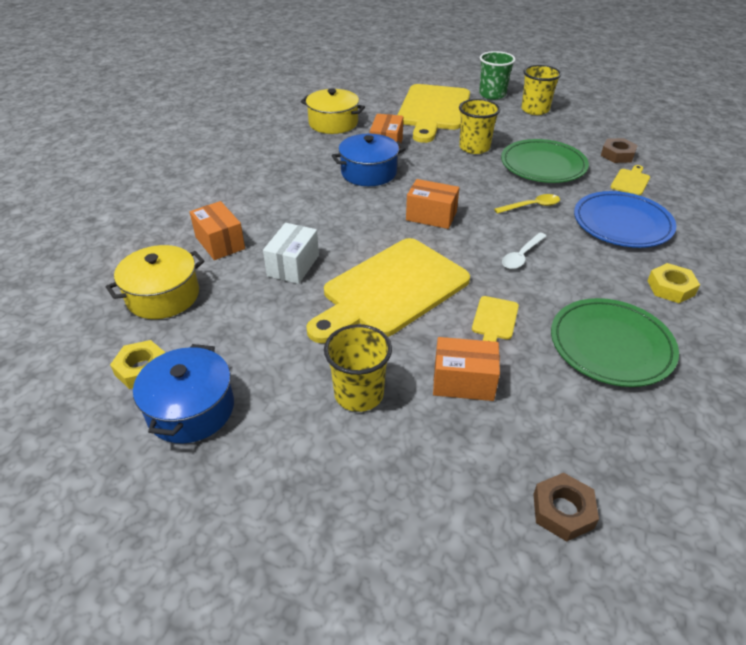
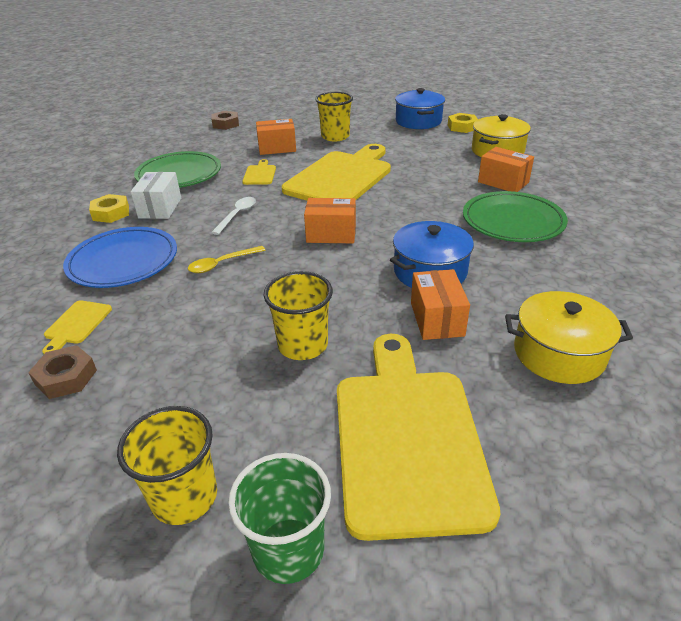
camera: 165 degrees right, 5 degrees down
(293, 266) = (427, 178): white box -> white box (160, 208)
(543, 165) = (197, 329): green plate -> green plate (512, 221)

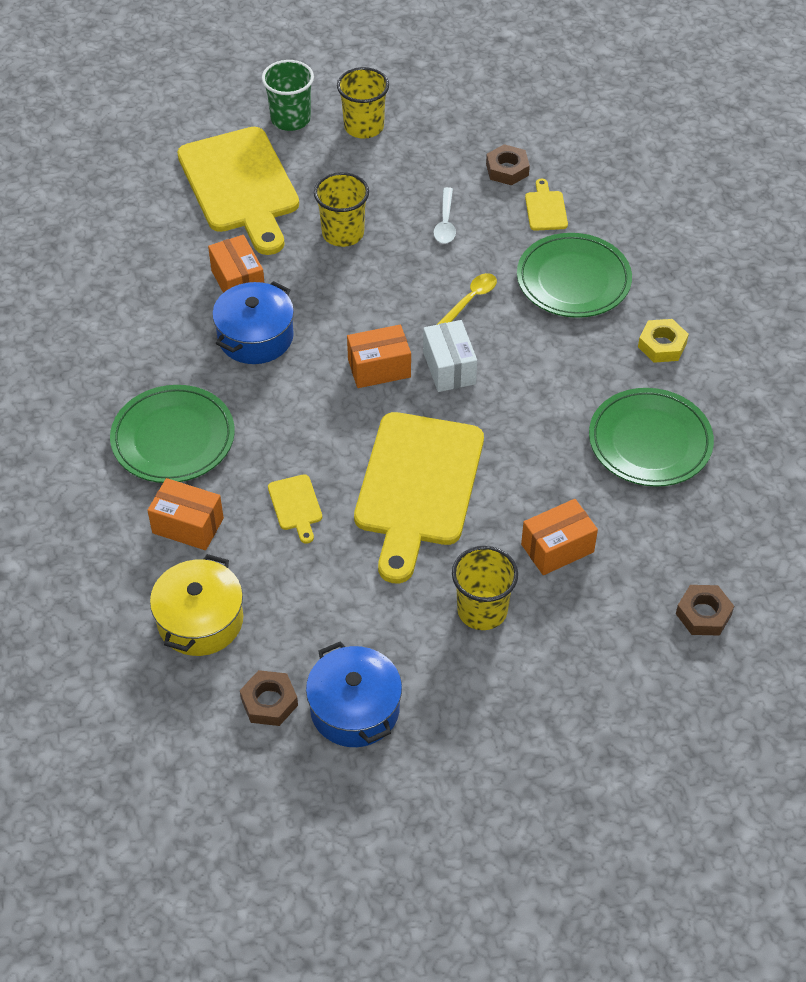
camera: 160 degrees right, 15 degrees up
(123, 261) = (573, 280): blue plate -> green plate
(160, 208) = (612, 368): white box -> white box (449, 368)
(237, 215) = (507, 376): white spoon -> white spoon (445, 222)
(260, 174) = (537, 468): yellow cutting board -> yellow cutting board (296, 505)
(462, 127) = (269, 702): yellow nut -> brown nut
(559, 353) = (134, 271): yellow pot -> none

